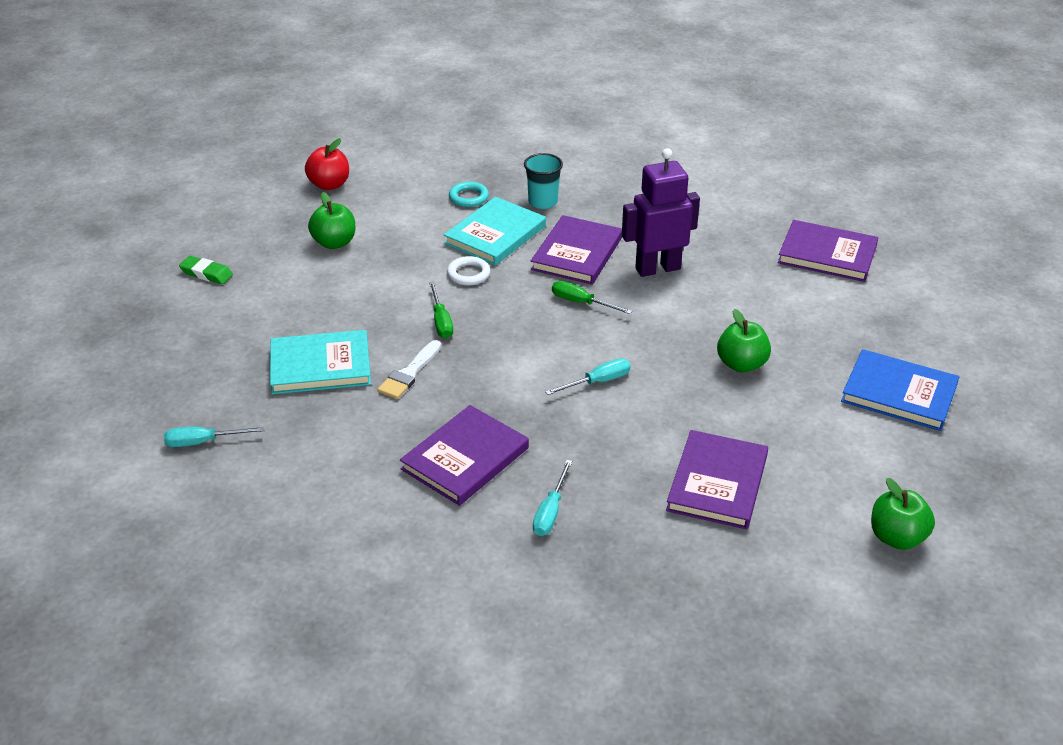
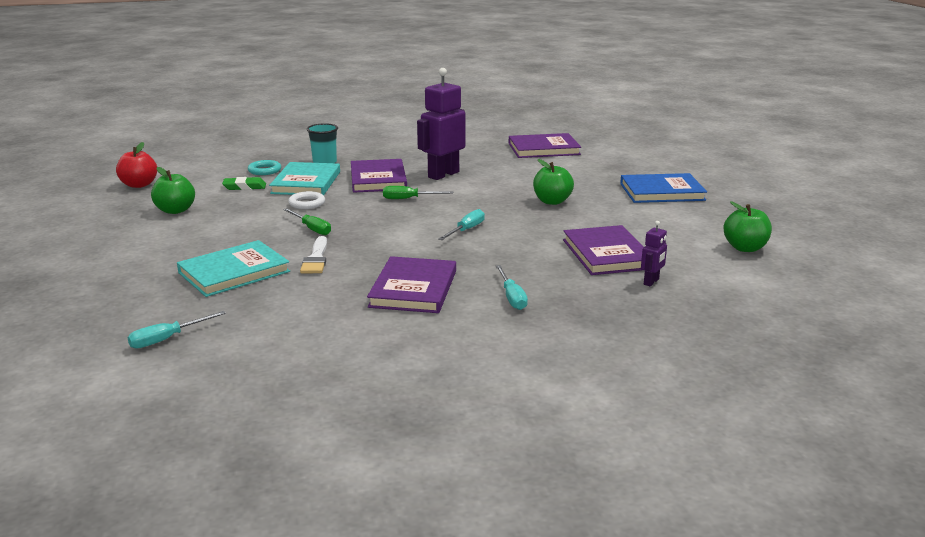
camera: 30 degrees left, 15 degrees down
(206, 273) = (70, 248): green eraser -> green eraser (244, 187)
(723, 549) = (651, 282): none -> purple robot

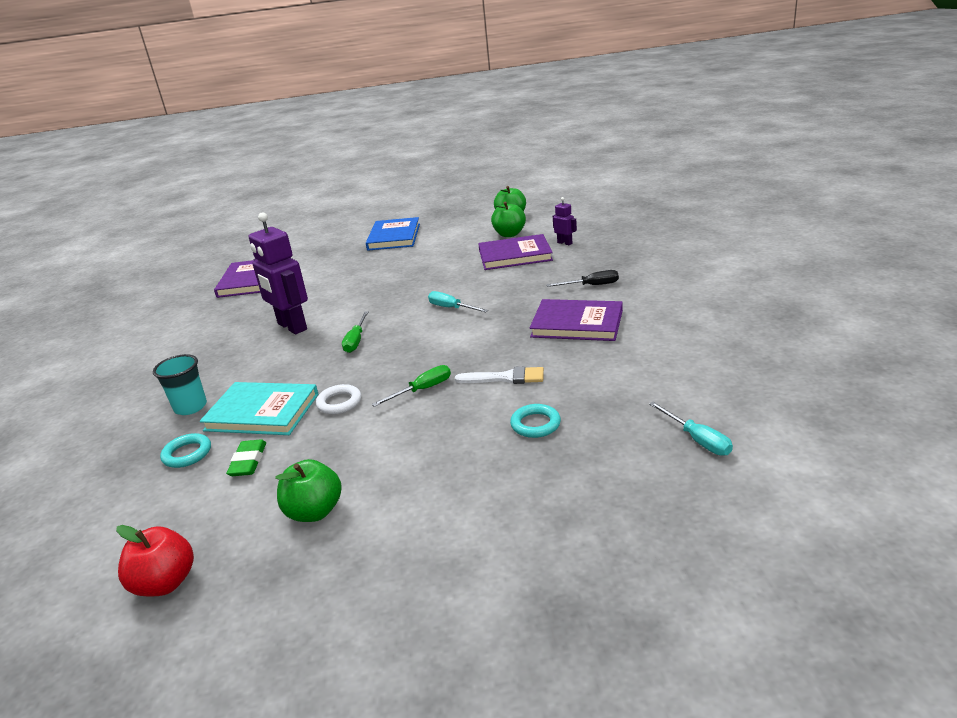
camera: 80 degrees left, 5 degrees up
(234, 272) = (535, 424): turquoise book -> turquoise ring
(378, 179) = (282, 363): purple book -> none
(511, 297) = (591, 286): turquoise screwdriver -> black screwdriver
(552, 201) = (396, 275): green apple -> green apple (509, 234)

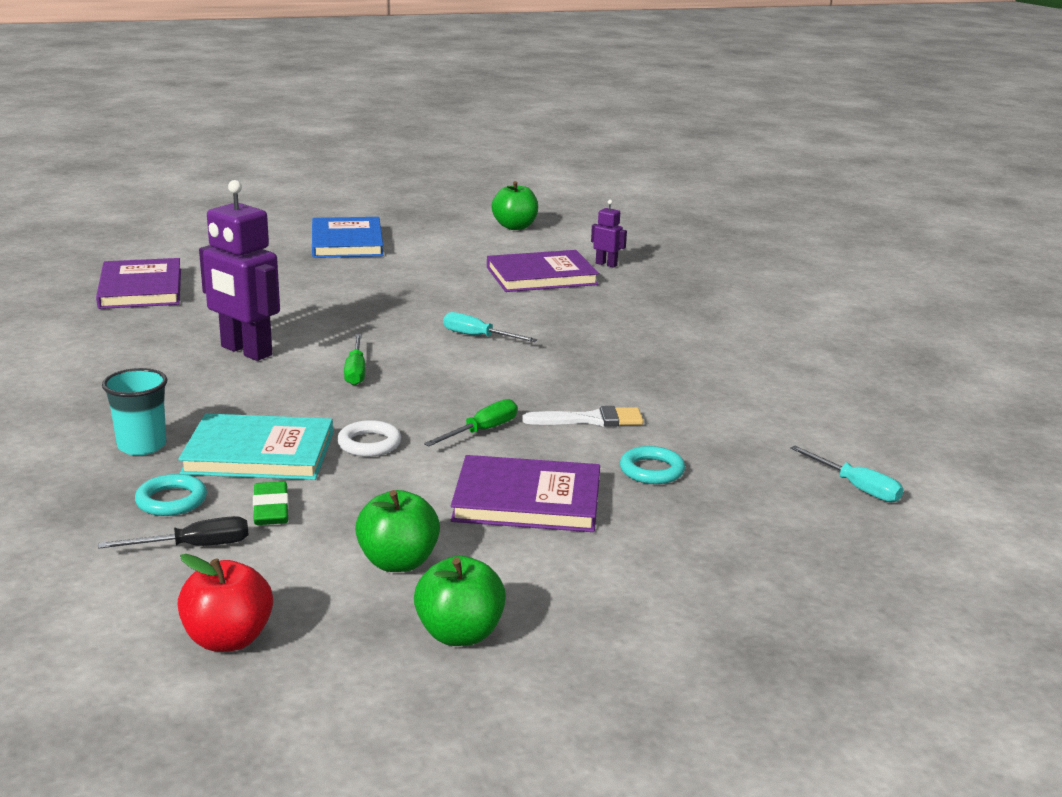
camera: 15 degrees left, 5 degrees down
(509, 234) = (522, 249): green apple -> green apple (459, 634)
(577, 324) = (661, 361): purple book -> purple book (527, 500)
(591, 286) = (663, 318): black screwdriver -> black screwdriver (194, 546)

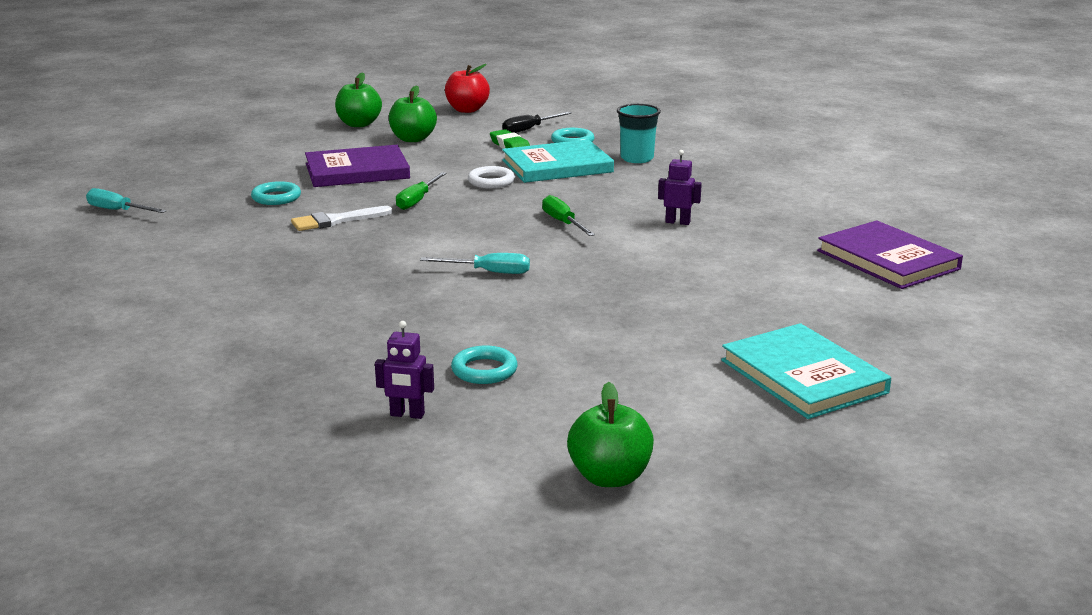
camera: 160 degrees right, 0 degrees up
(245, 351) = (677, 222): purple robot -> purple robot, size x0.46
(347, 242) = (803, 376): blue book -> turquoise book
(541, 276) = (484, 370): purple book -> turquoise ring

